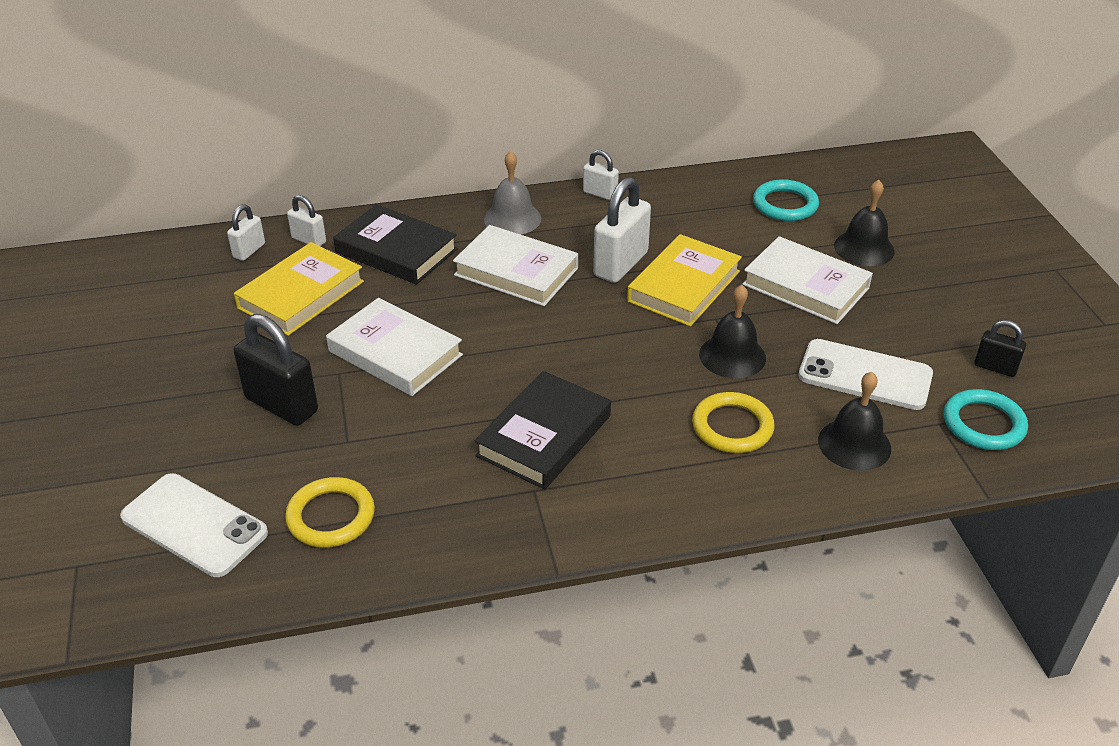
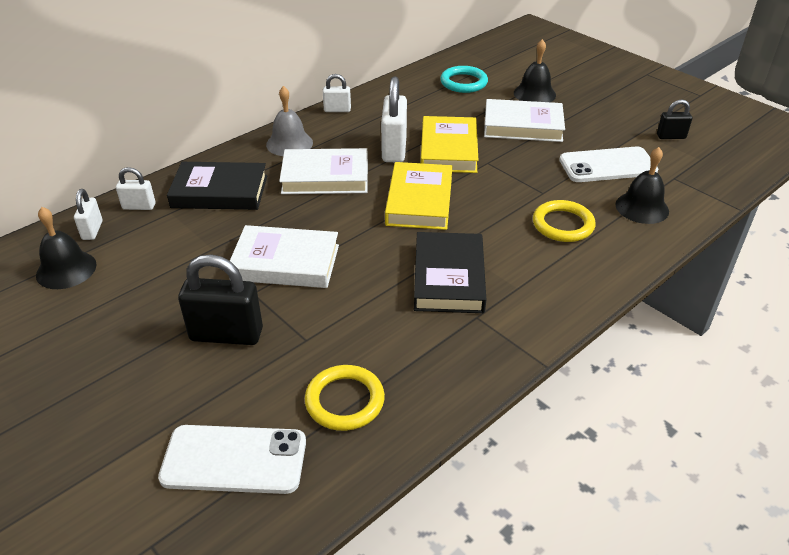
camera: 30 degrees left, 0 degrees up
(301, 295) = (168, 248): yellow book -> yellow book (419, 201)
(732, 356) = (520, 181): black bell -> black bell (66, 269)
(983, 424) = (697, 170): turquoise ring -> none

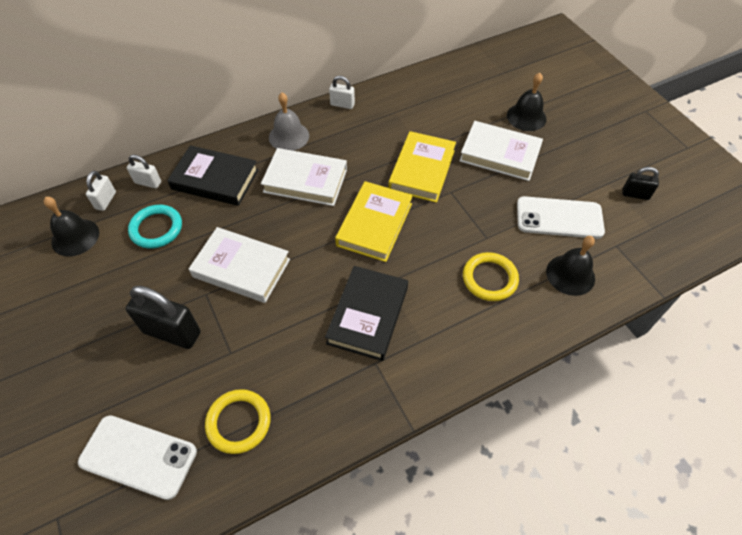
camera: 15 degrees right, 15 degrees up
(394, 149) = (374, 160): white padlock -> none
(463, 82) = (466, 91): turquoise ring -> turquoise ring (156, 228)

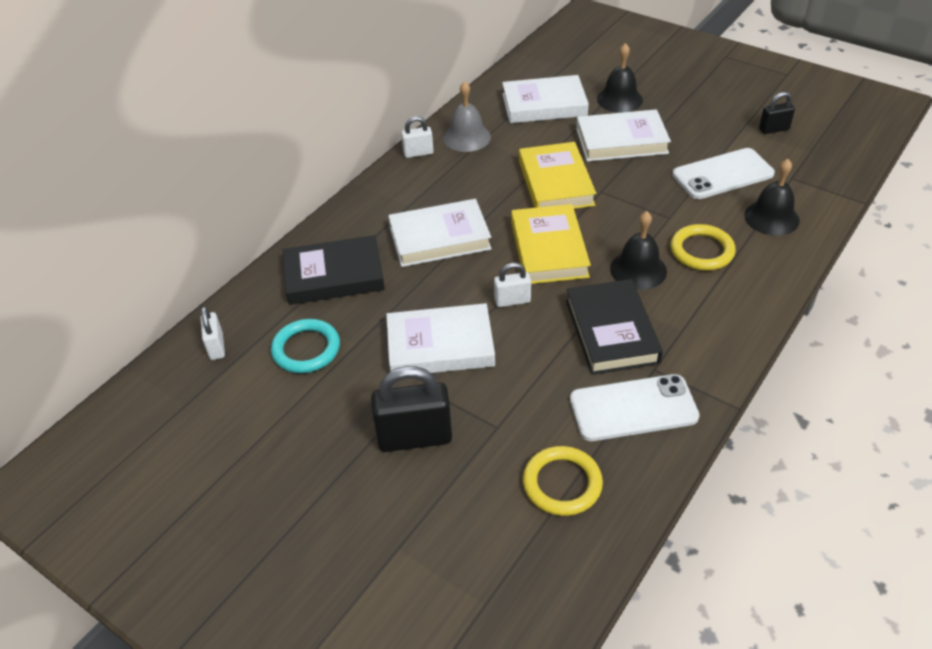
camera: 25 degrees left, 10 degrees down
(75, 237) = (210, 398): black bell -> black bell (638, 270)
(138, 456) = (481, 566): white phone -> white phone (633, 408)
(148, 182) = (254, 309): white padlock -> white padlock (512, 301)
(289, 136) = (384, 203): grey bell -> grey bell (467, 137)
(463, 99) = (544, 105): none -> white book

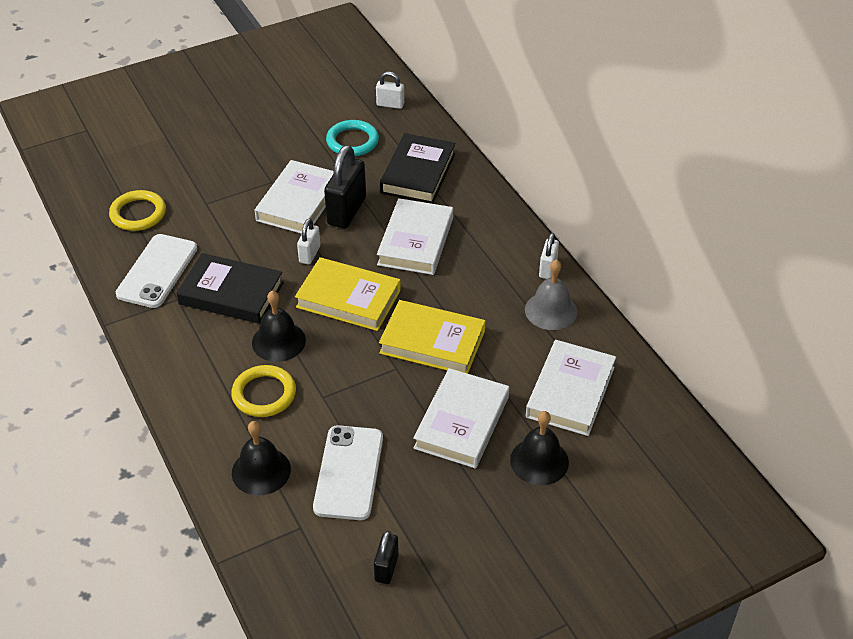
camera: 115 degrees right, 0 degrees up
(415, 437) = (233, 166): black padlock -> black padlock (346, 211)

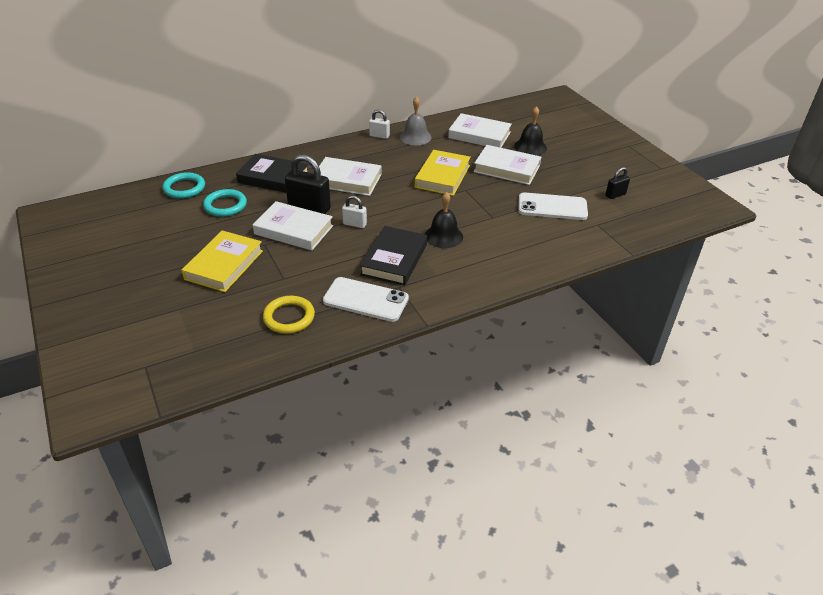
camera: 90 degrees left, 5 degrees down
(261, 471) = (558, 240): black bell -> none
(264, 394) = (493, 241): yellow ring -> none
(348, 299) = (402, 207): yellow book -> yellow book (224, 265)
(386, 568) = (615, 195): black padlock -> black padlock turned 45 degrees counterclockwise
(390, 104) = (184, 188): white padlock -> turquoise ring

